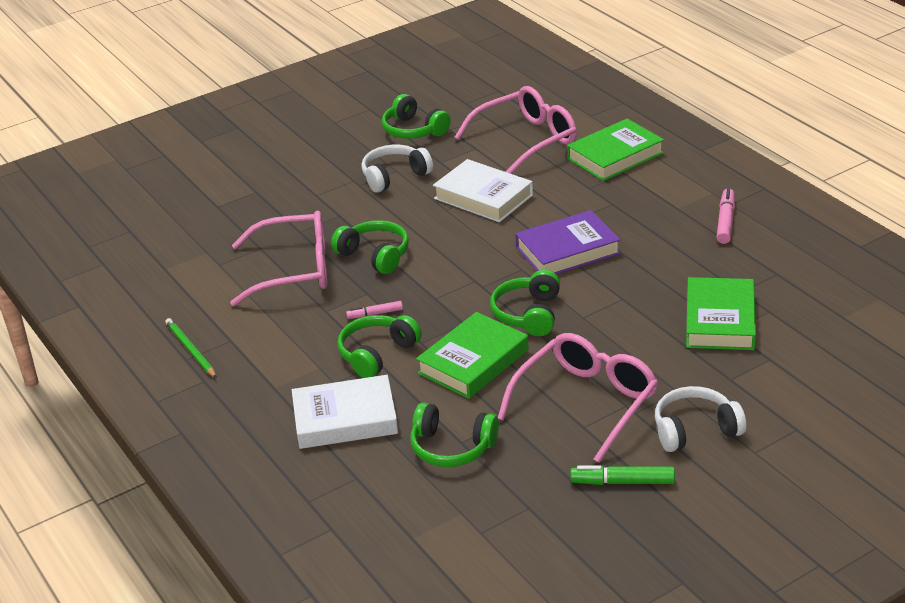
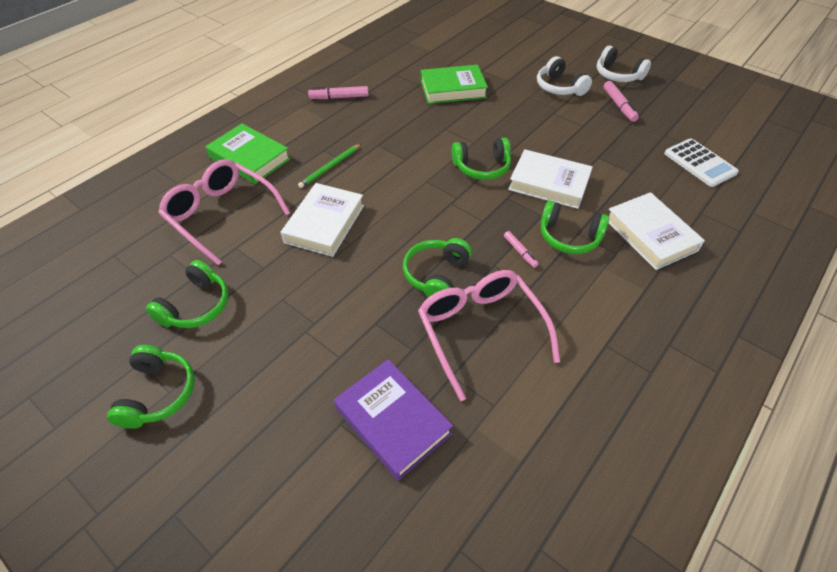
camera: 110 degrees left, 15 degrees up
(190, 350) = (637, 373): green pencil -> green pencil (330, 167)
(394, 176) = (294, 297): white headphones -> white headphones (617, 75)
(449, 518) = (699, 163): none -> white calculator
(452, 447) = (640, 175): green headphones -> green headphones (158, 393)
(473, 361) = (549, 183): green book -> white book
(567, 250) = (394, 162): purple book -> purple book (393, 421)
(586, 403) = (561, 128): pink glasses -> none
(622, 482) = (619, 105): green marker -> pink marker

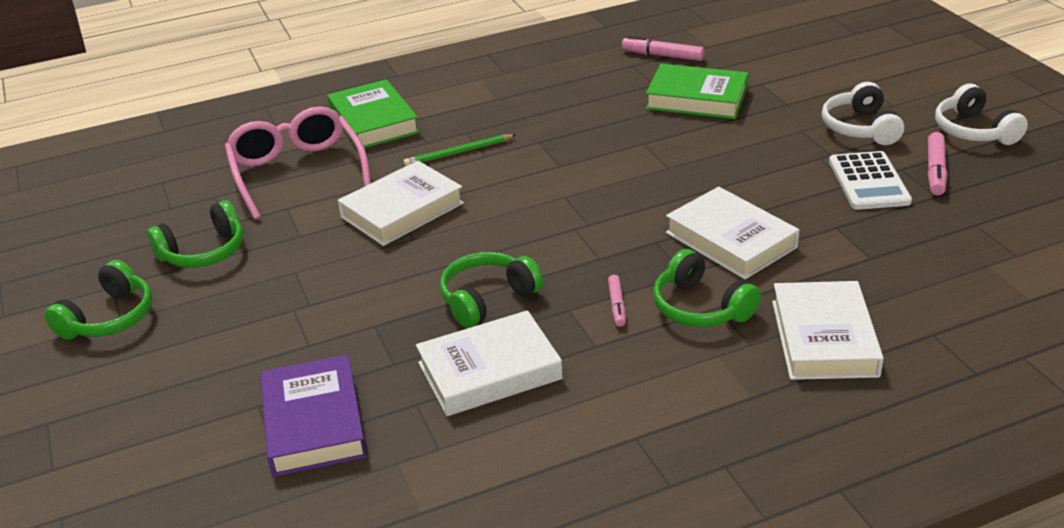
camera: 30 degrees right, 15 degrees down
(339, 97) = (535, 78): pink marker -> pink marker (662, 56)
(480, 331) = (489, 371): pink glasses -> white book
(482, 167) = (653, 199): green headphones -> none
(699, 163) = (997, 273): white calculator -> white calculator (868, 182)

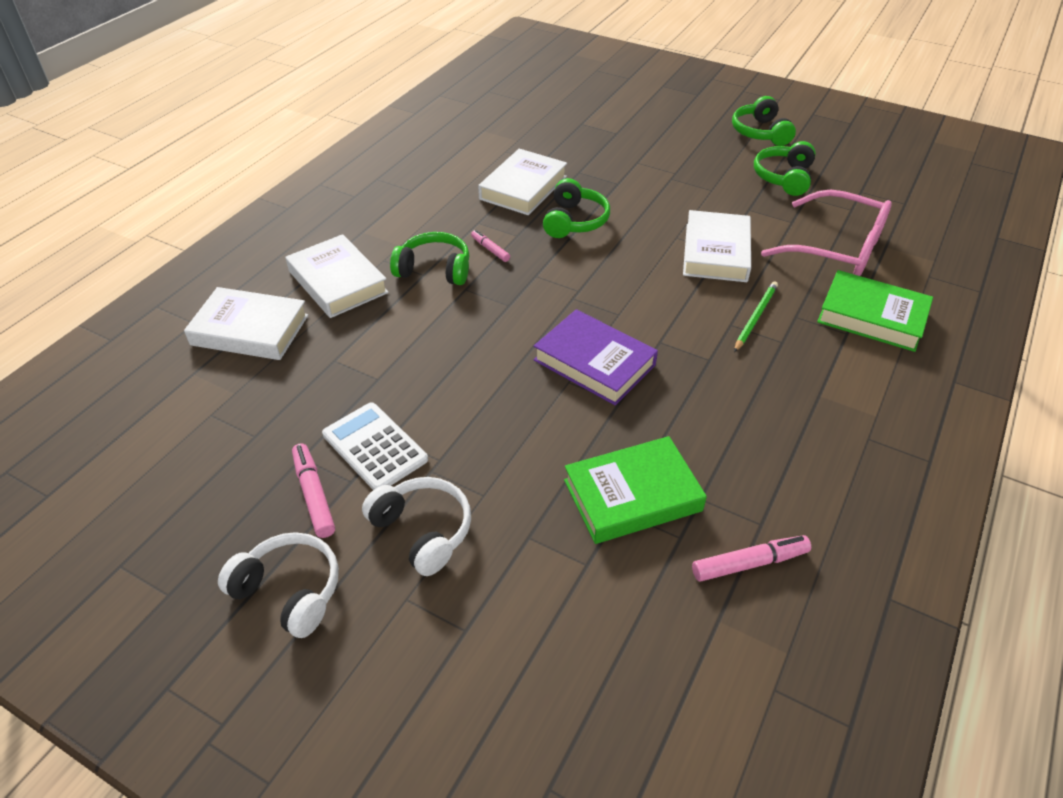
camera: 140 degrees right, 10 degrees up
(314, 422) = (579, 137): purple book -> purple book (594, 362)
(731, 240) = (454, 330): white book -> white book (250, 330)

